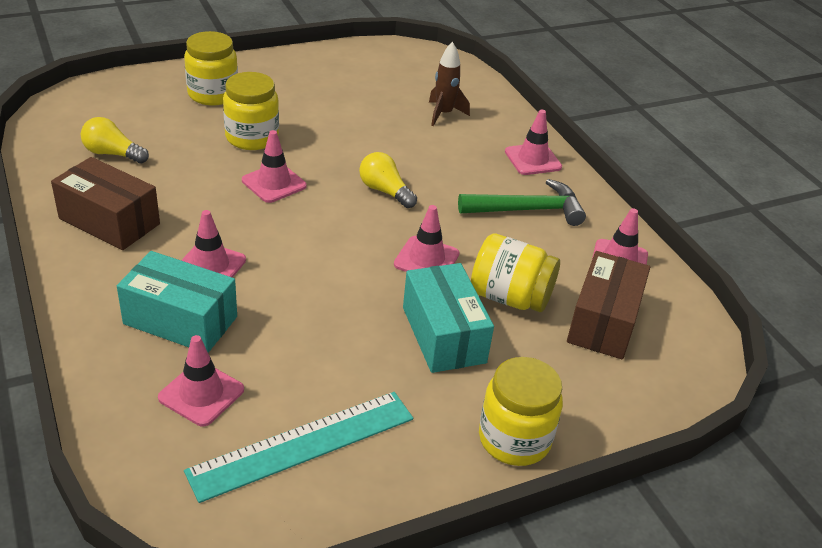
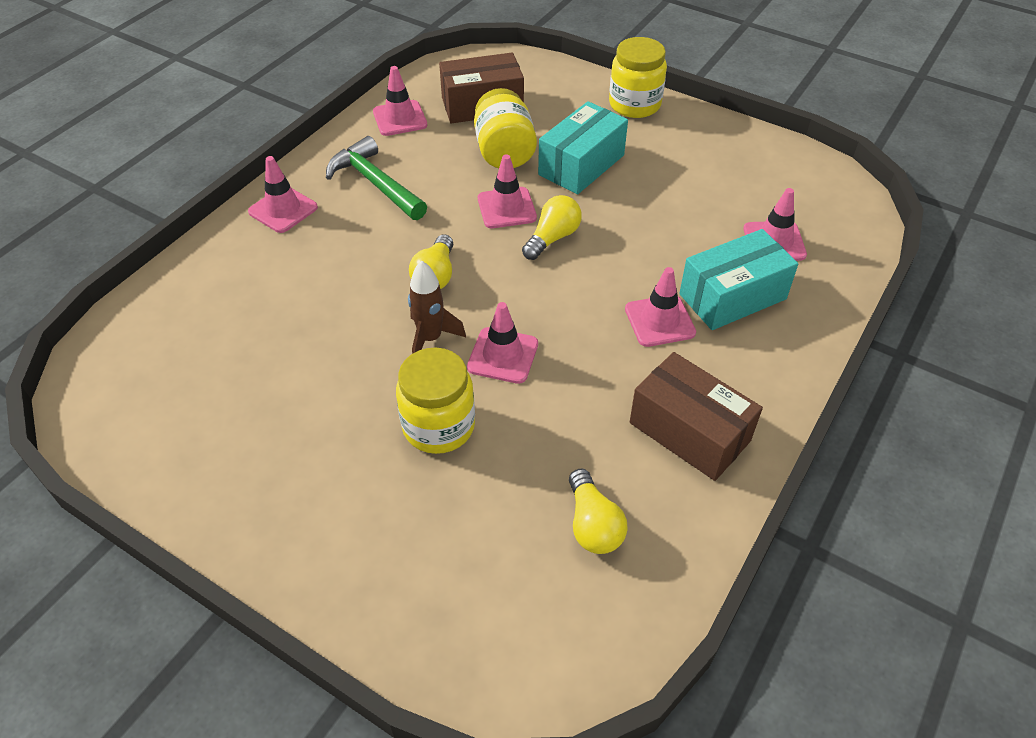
camera: 120 degrees left, 10 degrees up
(109, 221) = (689, 432): brown box -> brown box turned 45 degrees counterclockwise
(180, 320) = (732, 296): turquoise box -> turquoise box turned 75 degrees clockwise
(213, 94) = (377, 531): yellow jar -> none
(302, 444) = (748, 178): turquoise ruler -> none
(362, 264) = (552, 238): none -> yellow light bulb
(444, 114) = (242, 303): brown rocket -> brown rocket (430, 339)

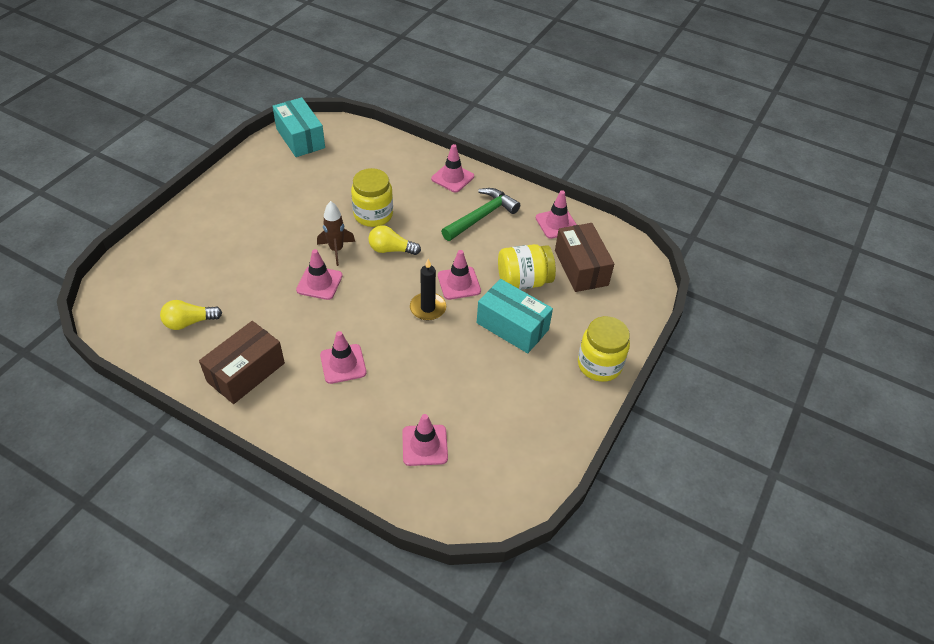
camera: 85 degrees right, 0 degrees up
(438, 426) = (269, 256): yellow jar -> yellow jar (373, 215)
(552, 238) = (428, 308): yellow light bulb -> black candle
(732, 296) = (364, 409): turquoise box -> turquoise box (300, 138)

